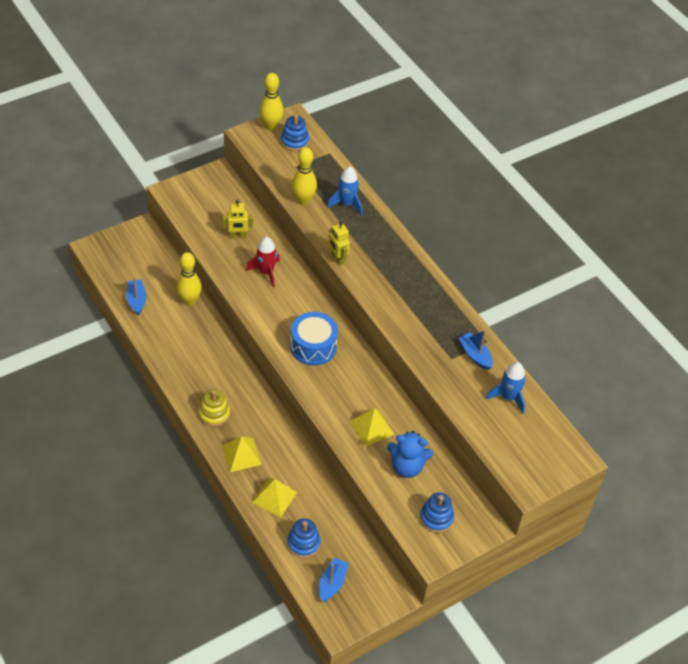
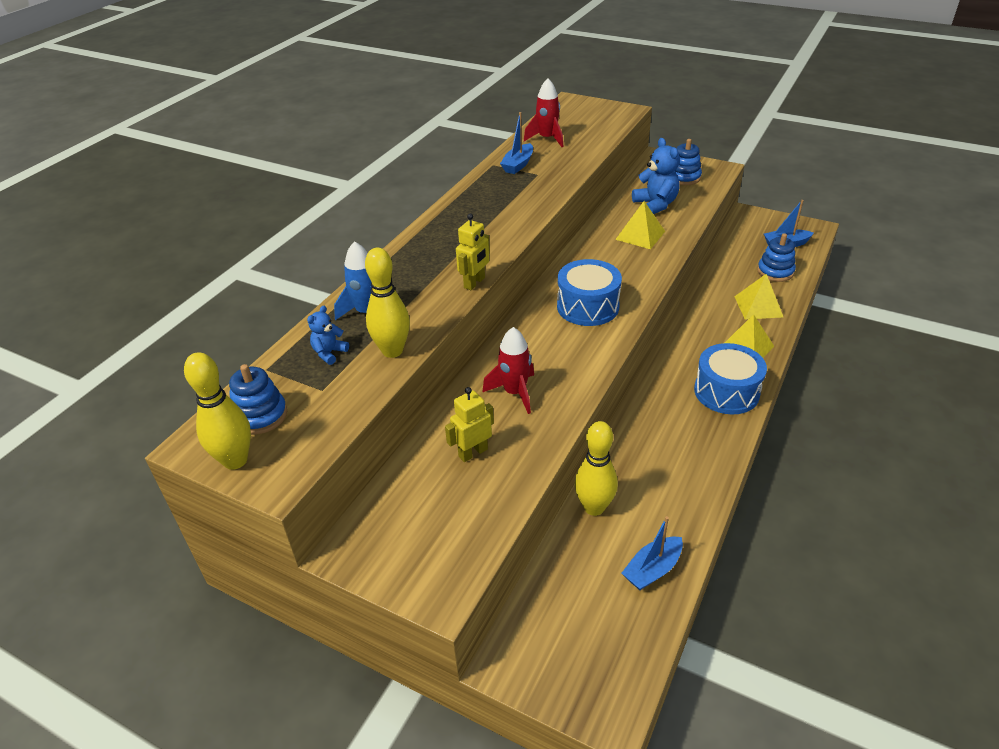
camera: 115 degrees left, 10 degrees down
(214, 414) = (726, 392): yellow stacking toy -> blue drum
(238, 236) = (473, 452): yellow robot -> yellow robot turned 90 degrees counterclockwise
(322, 178) = (329, 353): none -> blue teddy bear
(508, 397) = (547, 139): blue rocket -> red rocket

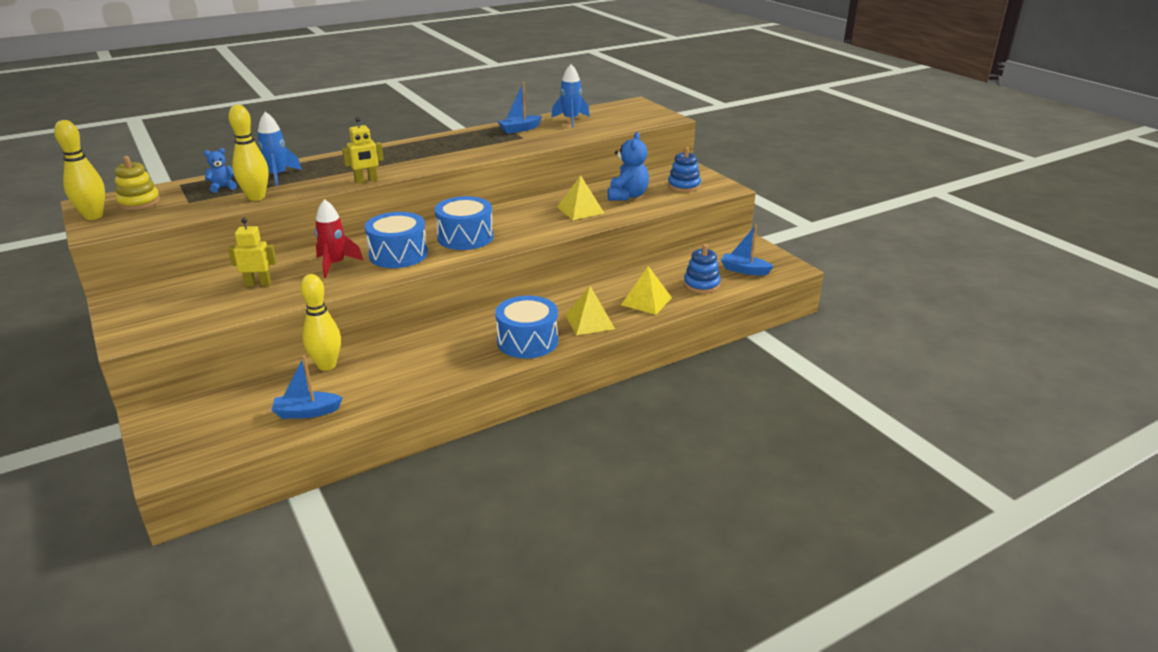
camera: 30 degrees right, 10 degrees down
(260, 415) = (139, 202): blue stacking toy -> yellow stacking toy
(547, 139) = (571, 120): red rocket -> blue rocket
(557, 353) = (398, 254): none -> blue drum

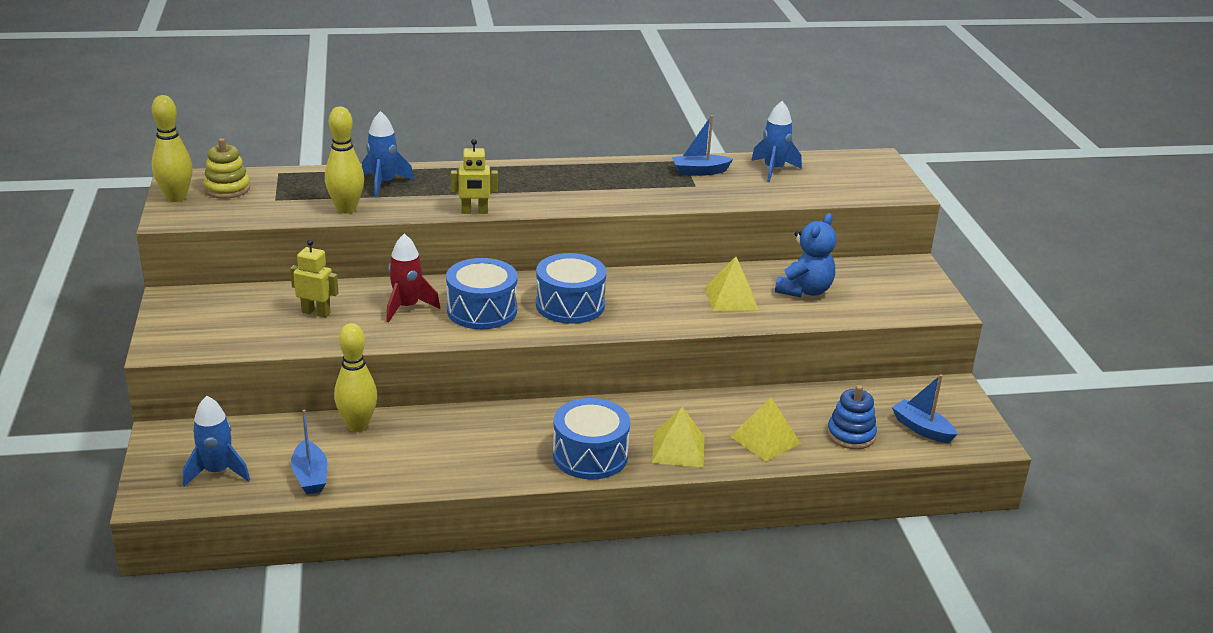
camera: 20 degrees right, 0 degrees up
(219, 430) = (217, 472): none -> blue rocket
(223, 187) = (319, 187): blue teddy bear -> none
(307, 412) = (310, 476): blue boat -> blue boat turned 120 degrees counterclockwise
(684, 186) = (889, 292): blue stacking toy -> none

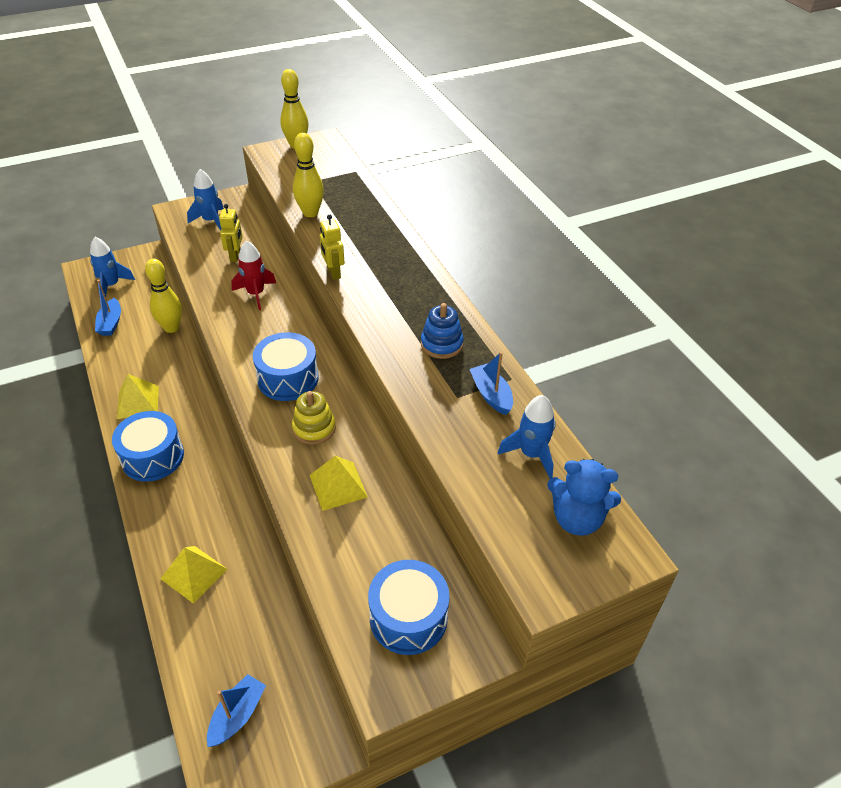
camera: 75 degrees right, 15 degrees up
(227, 189) = (319, 159): yellow stacking toy -> yellow stacking toy (314, 428)
(310, 476) = (111, 323): blue boat -> blue boat turned 60 degrees counterclockwise
(384, 184) = (361, 219): blue rocket -> blue rocket (211, 221)
(482, 310) = (263, 332): blue drum -> blue drum (408, 617)
(678, 449) = (169, 512): yellow pyramid -> yellow pyramid (138, 402)
(804, 291) = (375, 545): blue teddy bear -> blue teddy bear (577, 519)
(851, 435) = (214, 646): blue stacking toy -> blue stacking toy (441, 344)

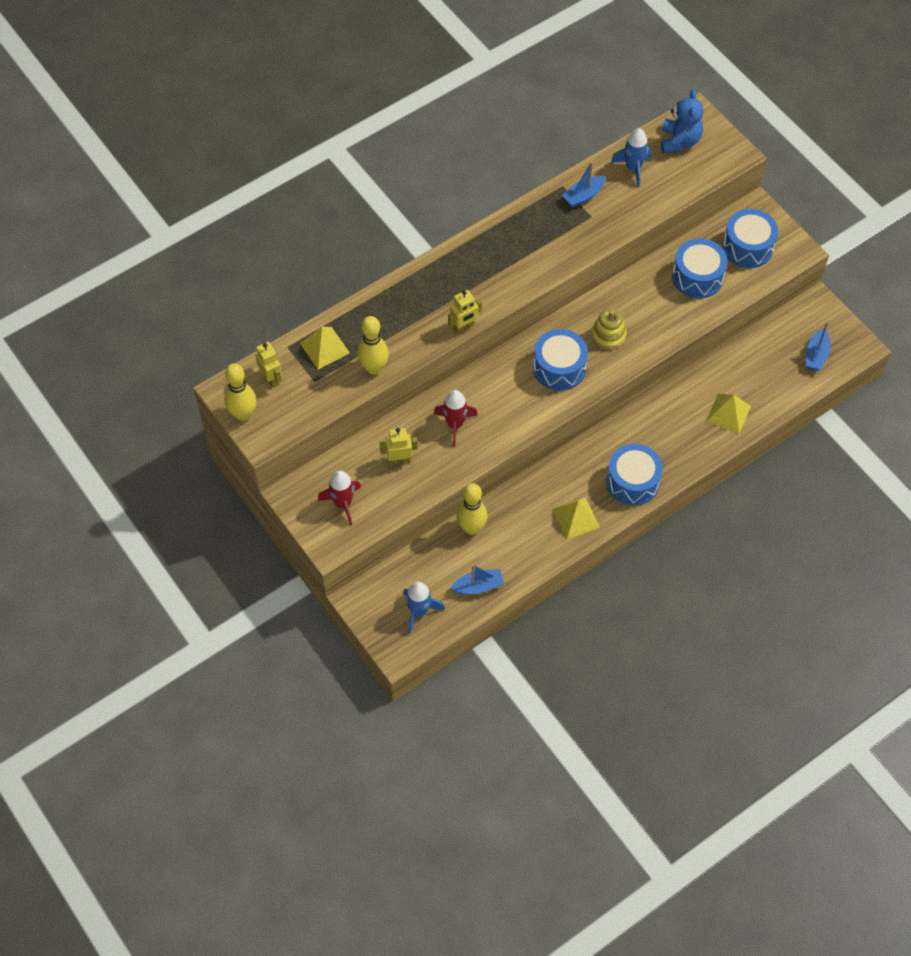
camera: 100 degrees left, 15 degrees up
(211, 221) = (343, 503): blue rocket -> red rocket
(237, 715) = (816, 355): blue boat -> blue boat turned 90 degrees counterclockwise
(326, 160) = (271, 378): none -> yellow robot
(338, 486) = (658, 307): yellow pyramid -> yellow pyramid (324, 348)
(373, 540) = (697, 277): none -> blue drum
(441, 344) = (536, 234): blue stacking toy -> none

